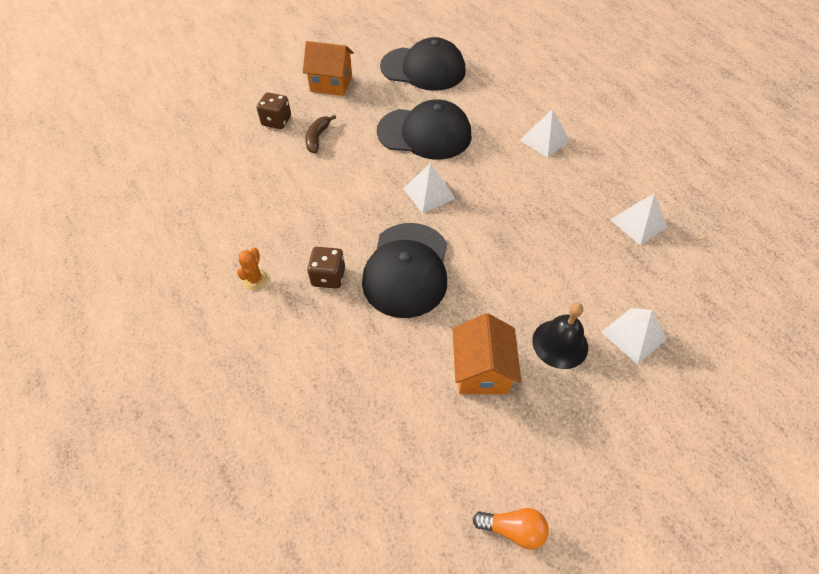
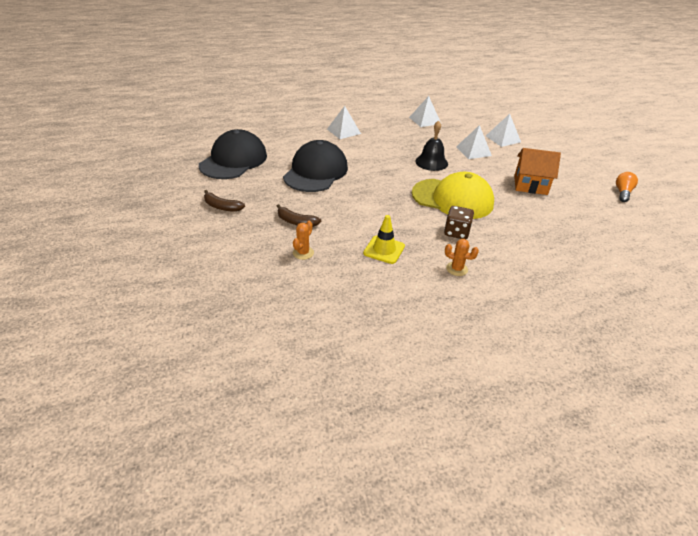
camera: 80 degrees left, 15 degrees down
(266, 152) = (303, 253): none -> orange cactus
(276, 121) = (259, 243): brown dice -> none
(281, 212) = (384, 250): none -> yellow traffic cone
(331, 83) = (222, 207): orange house -> brown banana
(407, 270) = (452, 199): black cap -> yellow cap
(429, 193) = (381, 180): white pyramid -> white pyramid (473, 151)
(560, 343) = (510, 159): black bell -> black bell (431, 162)

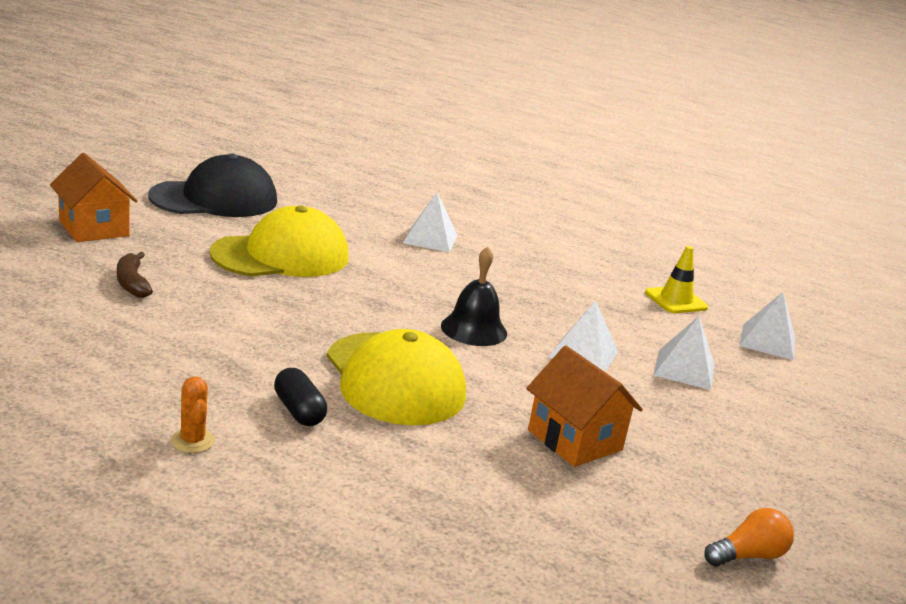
camera: 40 degrees right, 15 degrees down
(222, 207) = (94, 228): brown banana -> orange house
(303, 253) = (64, 311): orange cactus -> none
(316, 172) = (281, 255): black cap -> yellow cap
(384, 250) = (157, 365): yellow traffic cone -> yellow traffic cone (676, 300)
(425, 120) = (595, 285): white pyramid -> white pyramid (767, 341)
(456, 232) = (299, 411): brown dice -> black capsule

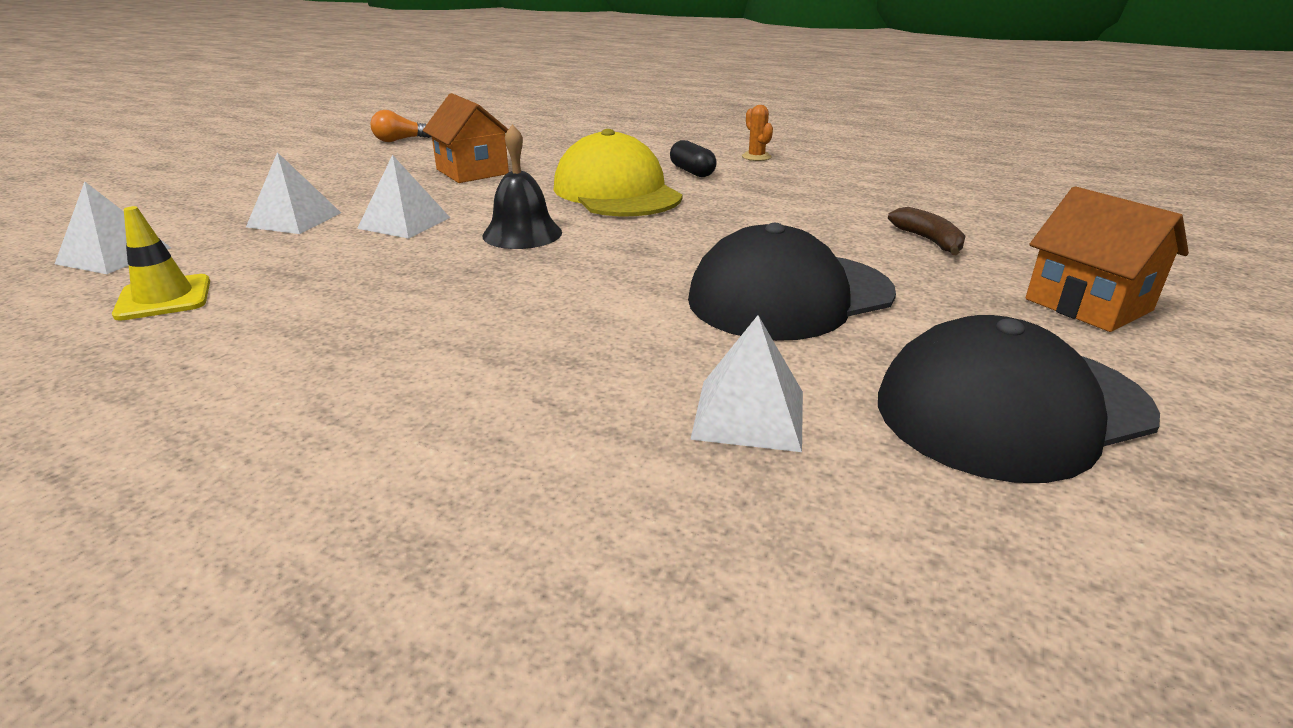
camera: 175 degrees left, 5 degrees up
(281, 255) = (790, 296): yellow cap -> black cap
(430, 239) = (542, 366): white pyramid -> white pyramid (749, 414)

